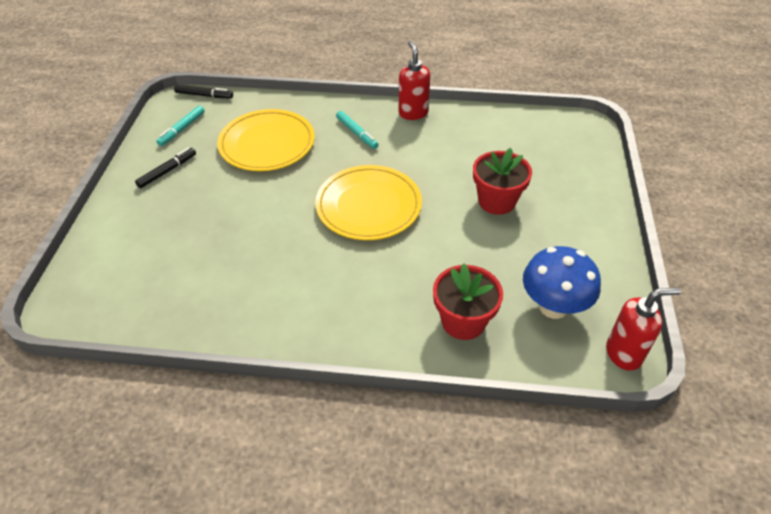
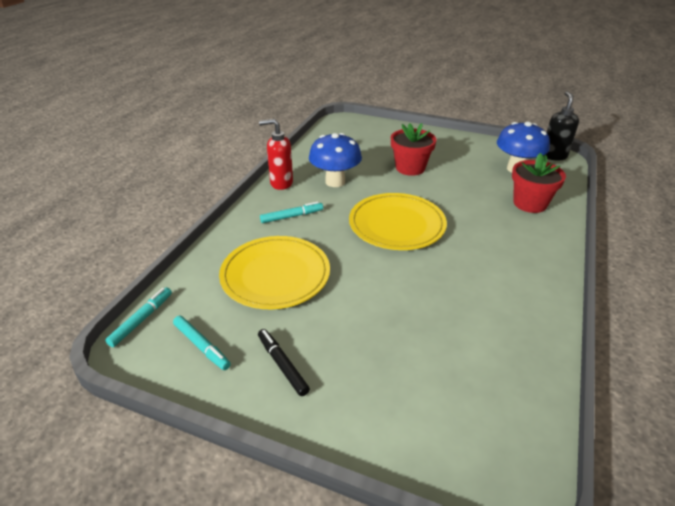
camera: 75 degrees left, 10 degrees down
(204, 95) = (141, 320): black marker -> turquoise marker
(434, 148) = (335, 181): none -> blue mushroom
(624, 353) = (553, 156): red soap dispenser -> black soap dispenser

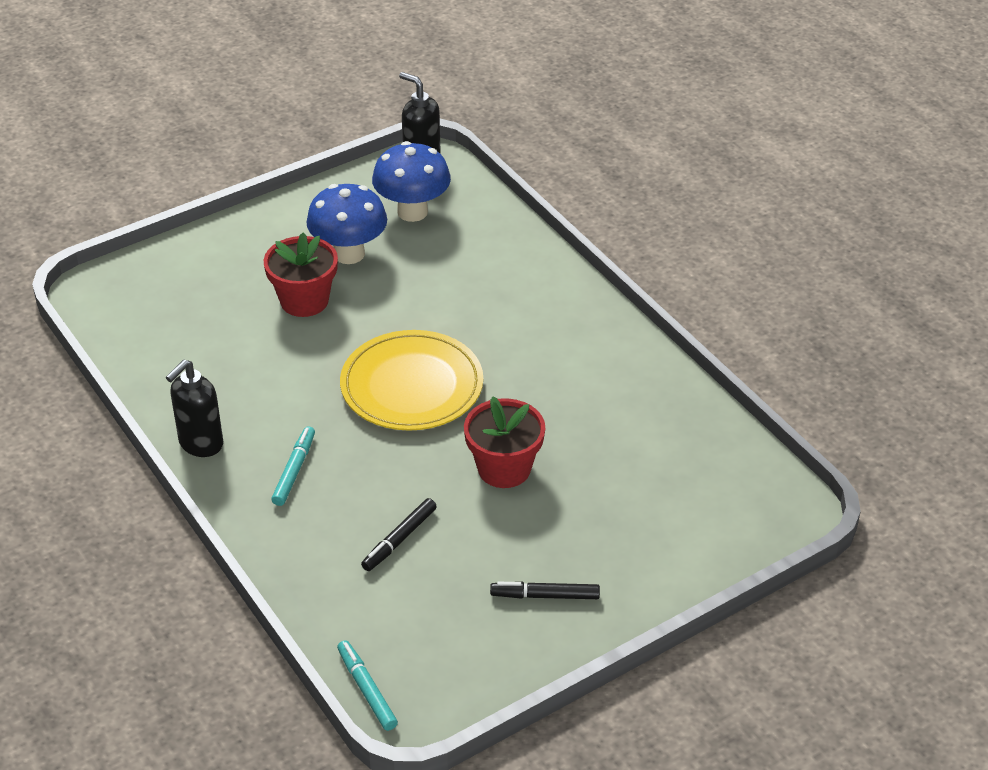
camera: 55 degrees left, 5 degrees up
(202, 346) = (460, 650): turquoise marker -> none
(275, 275) = (399, 539): yellow plate -> black marker
(281, 183) = (200, 444): red soap dispenser -> black soap dispenser
(335, 181) = (257, 389): blue mushroom -> blue mushroom (349, 254)
(530, 203) = (488, 252): red flower pot -> red flower pot (504, 468)

